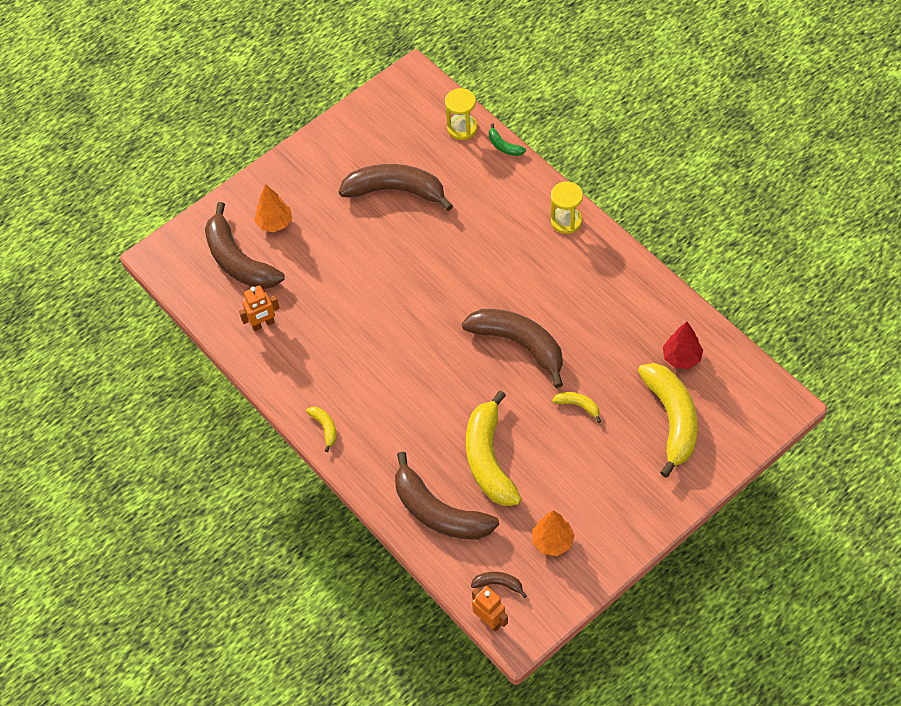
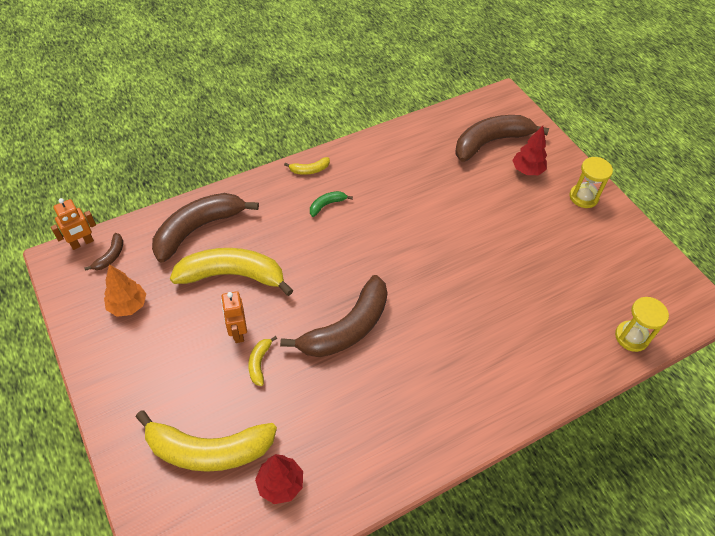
camera: 95 degrees right, 5 degrees down
(263, 324) = (423, 148): orange robot -> orange robot (238, 332)
(275, 223) = (527, 170): orange tree -> red tree
(396, 191) = (553, 264): brown banana -> none
(504, 146) = (604, 372): green banana -> green banana (327, 205)
(566, 221) = (492, 410): yellow hourglass -> yellow hourglass (583, 197)
(578, 406) = (259, 363): yellow banana -> yellow banana turned 150 degrees clockwise

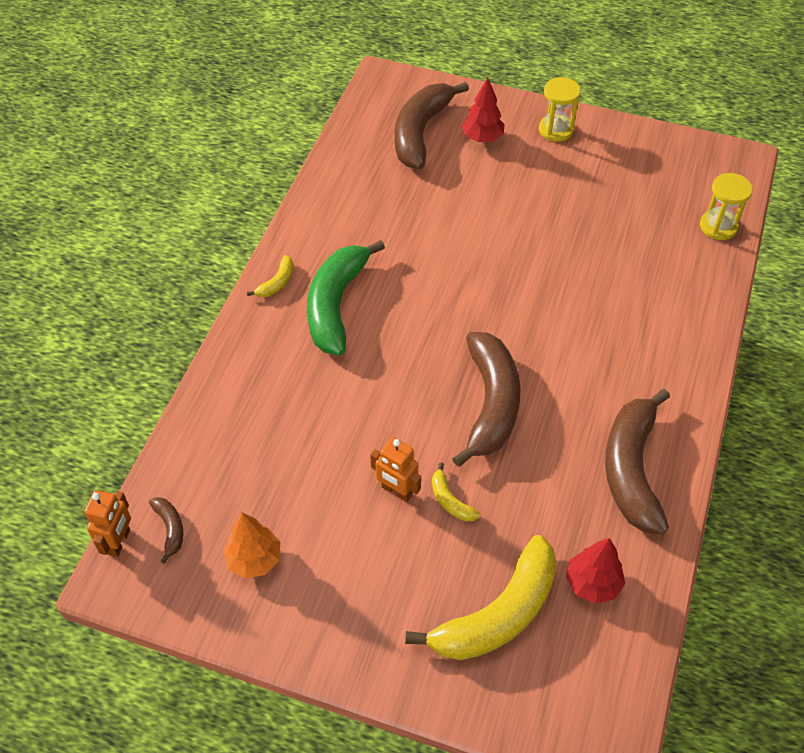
camera: 40 degrees left, 0 degrees up
(198, 229) = (232, 427): brown banana -> brown banana (632, 469)
(232, 275) = (325, 444): yellow banana -> none
(327, 205) = (336, 305): green banana -> green banana, size x2.33

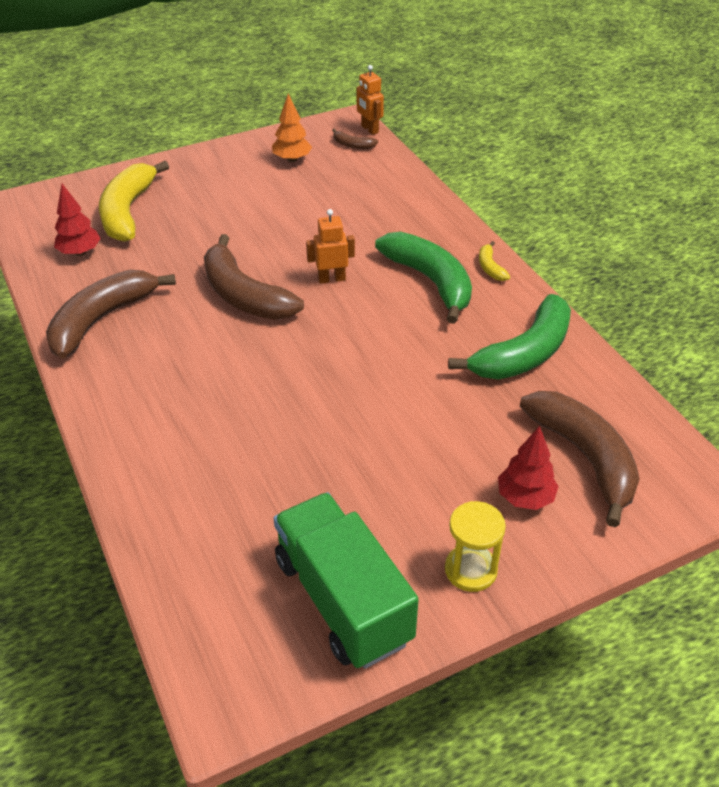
camera: 135 degrees right, 10 degrees down
(359, 206) = (524, 353): none -> green banana
(396, 491) = (251, 222): orange robot -> orange robot (331, 279)
(450, 500) = (212, 237): yellow banana -> none
(632, 469) = (102, 320): brown banana -> brown banana turned 105 degrees counterclockwise
(637, 160) = (343, 600): none -> green truck
(718, 226) = (181, 579): yellow hourglass -> none

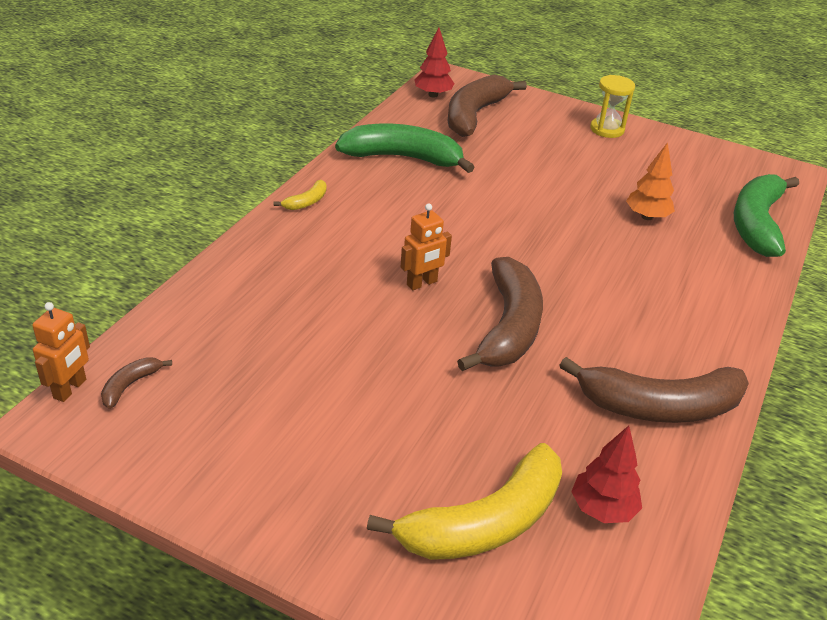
camera: 130 degrees left, 5 degrees down
(292, 159) = (214, 427): orange tree -> orange tree (647, 217)
(331, 279) = (422, 283): orange robot -> orange robot turned 75 degrees counterclockwise
(343, 600) = (686, 161): green truck -> none
(353, 145) = (130, 385): brown banana -> brown banana turned 135 degrees counterclockwise
(430, 281) = (362, 226): green banana -> green banana (756, 224)
(525, 498) = (534, 126): red tree -> red tree (433, 95)

